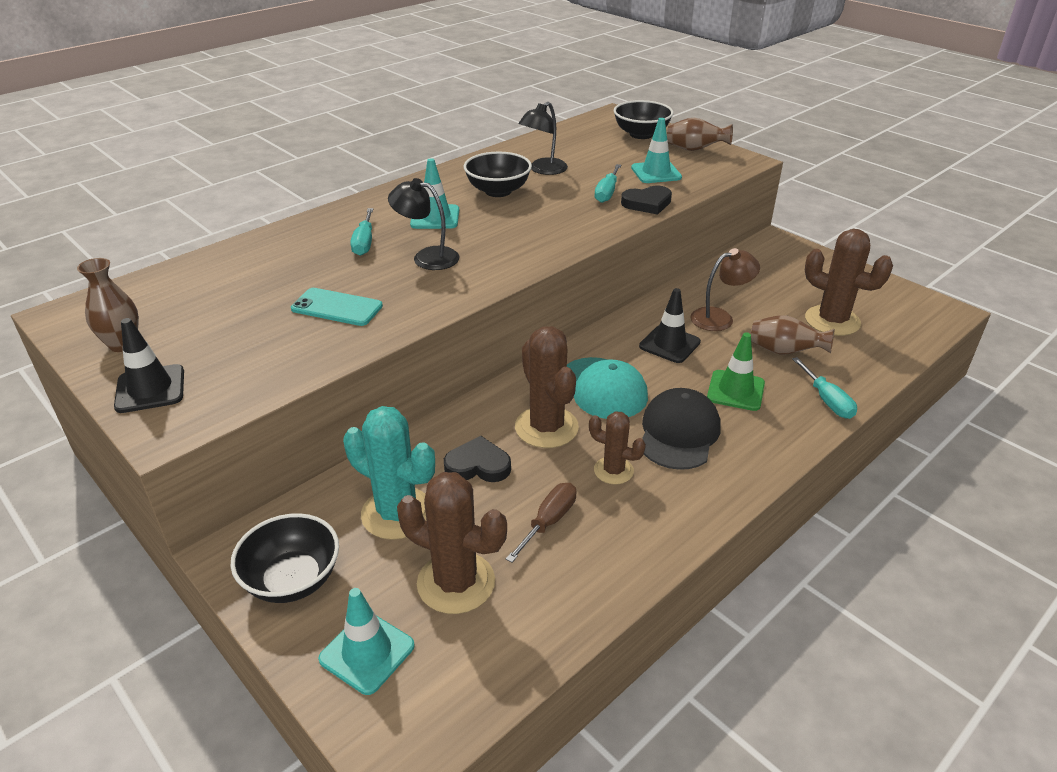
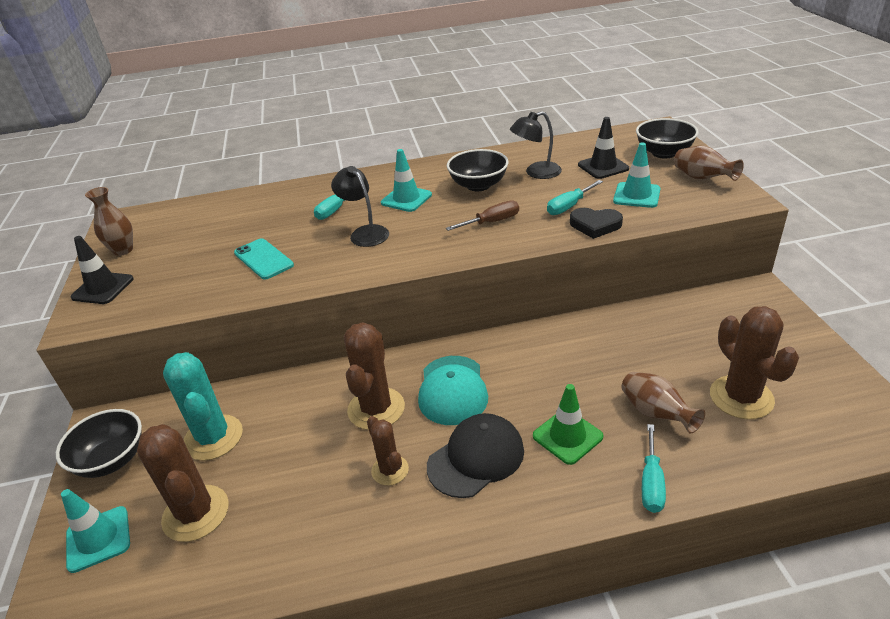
camera: 35 degrees right, 0 degrees up
(478, 465) = (298, 421): black heart -> none
(549, 522) = (301, 493): brown screwdriver -> brown screwdriver (492, 222)
(669, 344) = (549, 367): black traffic cone -> black traffic cone (603, 167)
(719, 317) = (622, 356): brown lamp -> none

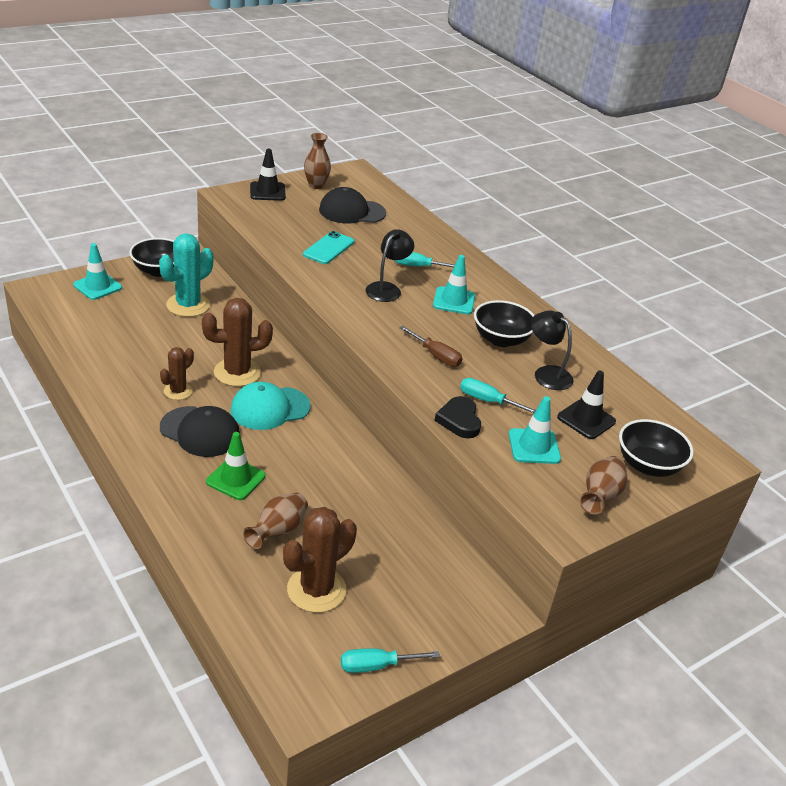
camera: 60 degrees right, 0 degrees up
(196, 513) = (123, 317): brown cactus -> none
(201, 234) = (352, 211): none -> black cap
(651, 483) = (197, 531): turquoise screwdriver -> turquoise screwdriver (376, 665)

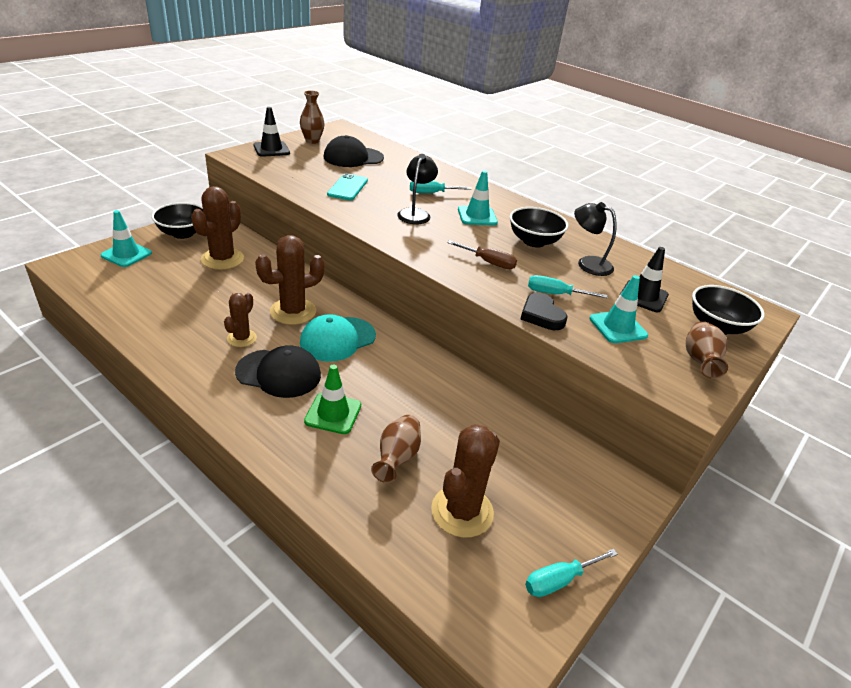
camera: 15 degrees left, 0 degrees up
(188, 305) = (222, 259): turquoise cactus -> brown cactus

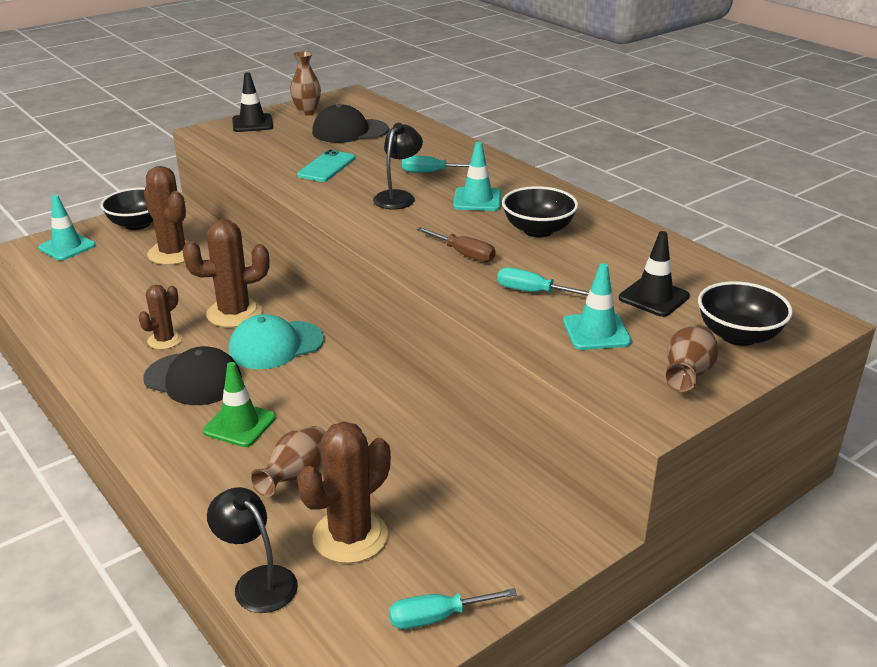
camera: 15 degrees right, 5 degrees down
(222, 259) = (173, 253): brown cactus -> brown cactus turned 75 degrees counterclockwise
(541, 315) = (501, 315): black heart -> none
(588, 263) = (598, 257): black lamp -> black lamp (257, 581)

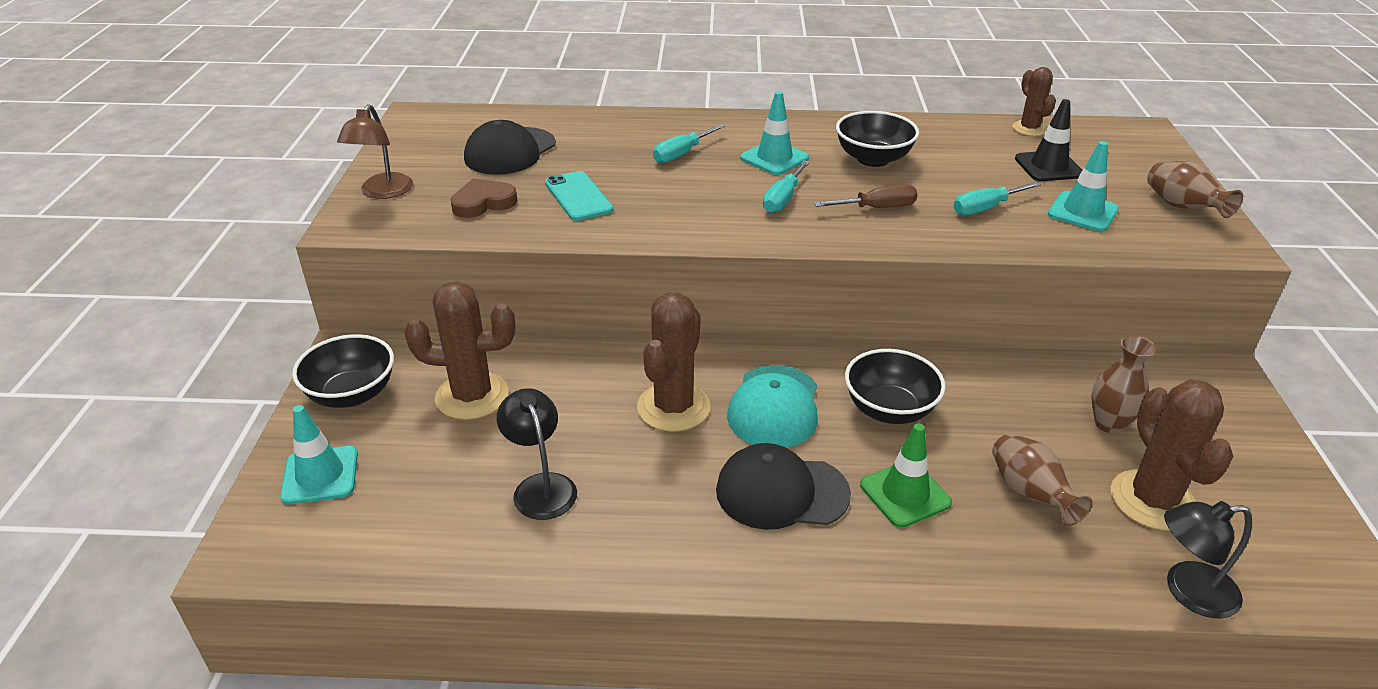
camera: 50 degrees left, 5 degrees up
(164, 340) = (672, 481): brown cactus -> brown cactus (1029, 129)
(193, 379) = (781, 492): black cap -> black cap turned 150 degrees counterclockwise
(252, 123) = (383, 192): black traffic cone -> brown lamp
(279, 148) = (483, 203): none -> brown heart
(307, 112) = (414, 153): brown vase -> brown vase (1109, 423)
(398, 197) = (710, 189): black lamp -> black lamp (541, 486)
(437, 617) = (1297, 501): turquoise screwdriver -> turquoise screwdriver (783, 199)
(738, 335) = (1140, 164): black bowl -> black bowl (889, 409)

